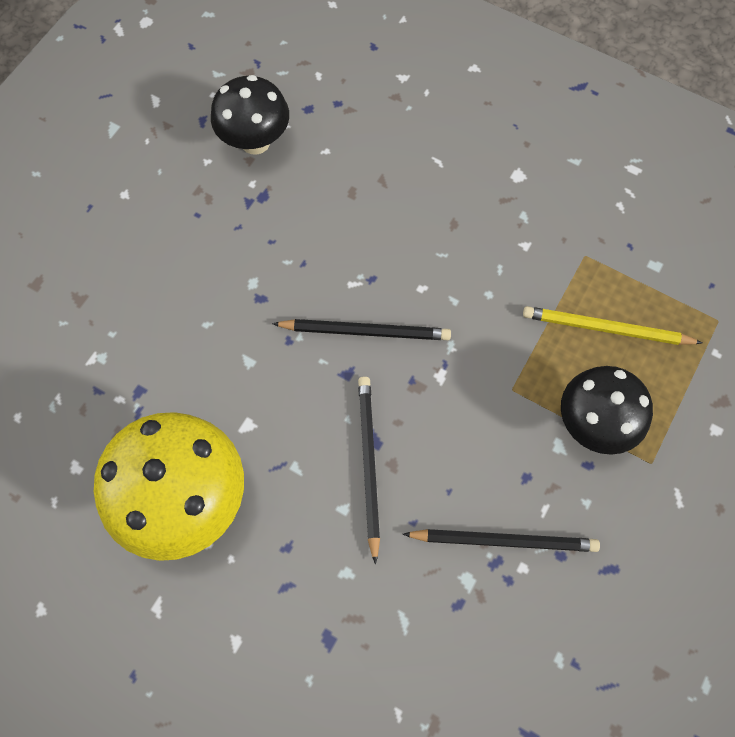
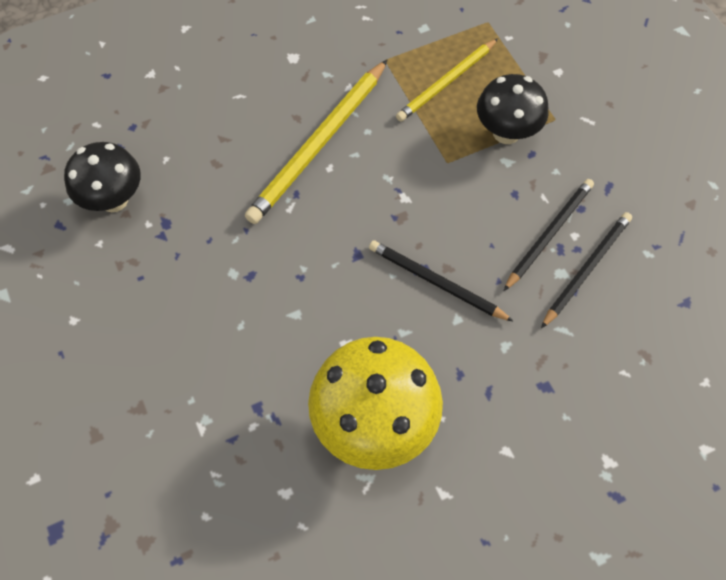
camera: 55 degrees left, 5 degrees down
(365, 331) = (334, 222): black pencil -> black pencil (586, 269)
(439, 262) = (319, 144): none -> yellow pencil

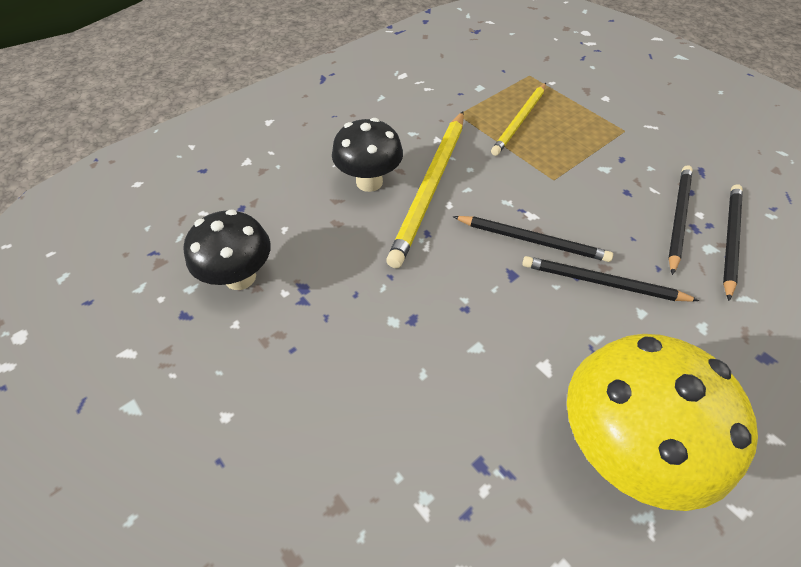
camera: 15 degrees left, 10 degrees down
(392, 225) = (532, 240): none -> black pencil
(506, 132) = (591, 147): black mushroom -> black mushroom (369, 182)

